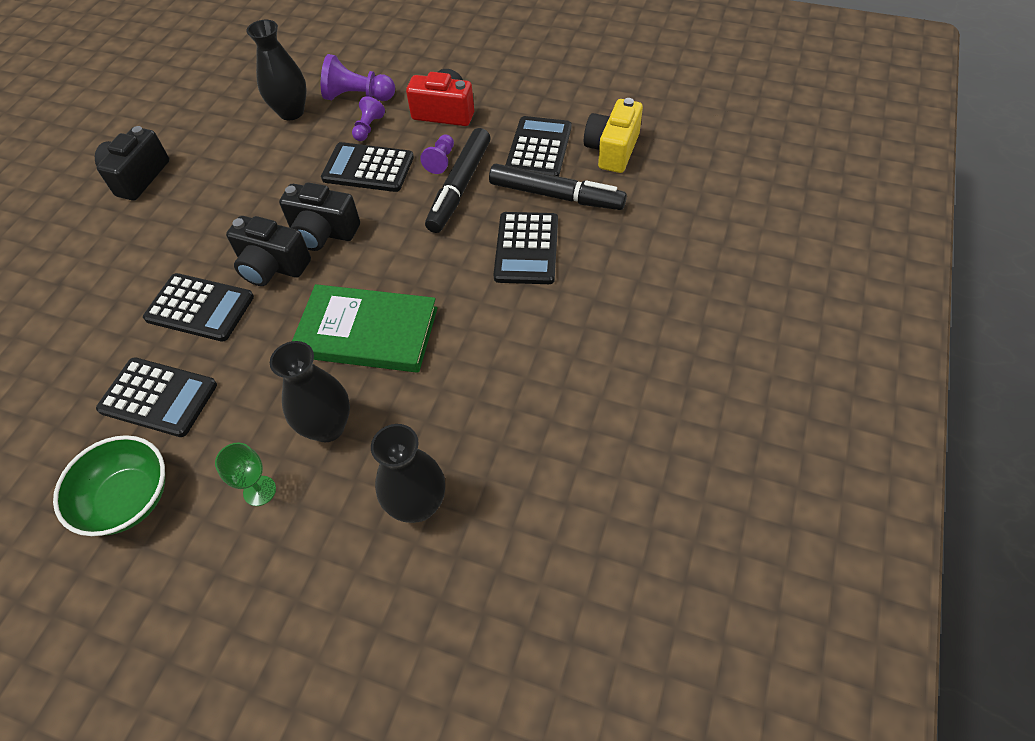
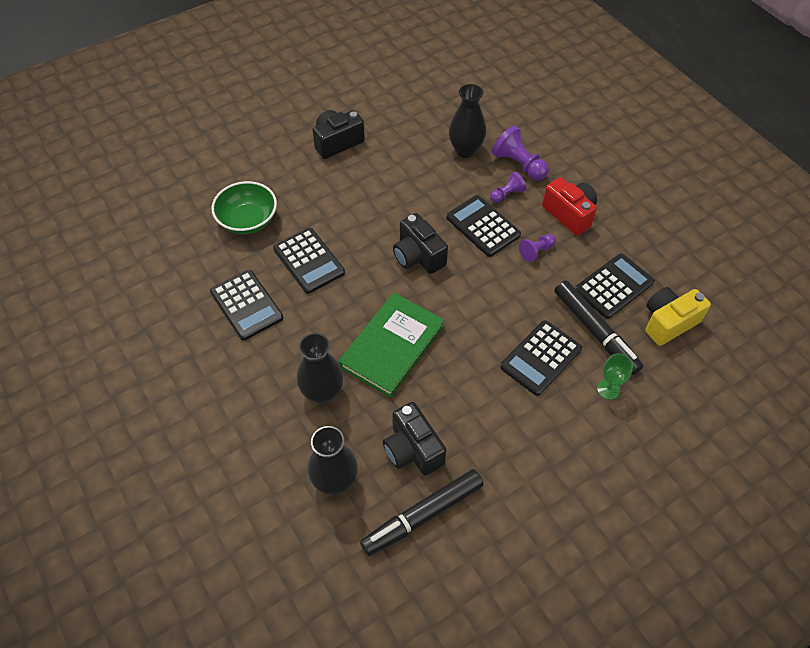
camera: 35 degrees right, 0 degrees up
(128, 499) = (189, 357): green bowl -> green bowl (248, 220)
(259, 491) = (257, 405): green goblet -> green goblet (608, 389)
(272, 266) = (370, 260): black camera -> black camera (412, 449)
(367, 332) = (392, 346): green book -> green book turned 75 degrees clockwise
(459, 187) = (532, 280): black marker -> black marker (422, 515)

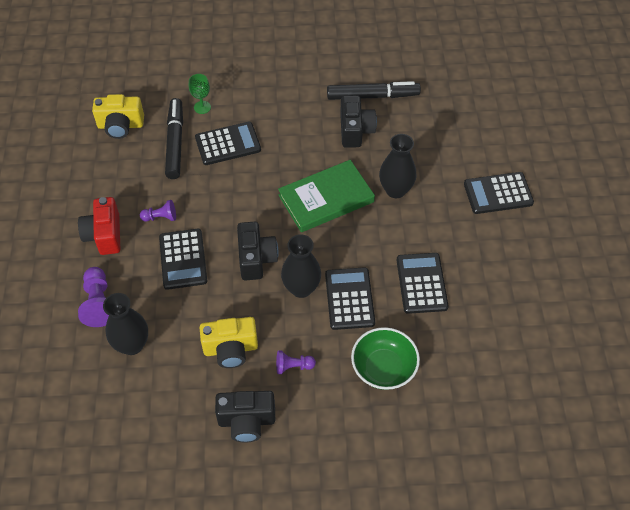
camera: 150 degrees left, 0 degrees up
(335, 481) = (416, 135): black vase -> black vase (301, 288)
(385, 180) = (231, 349): none -> yellow camera
(507, 194) = (137, 279): purple pawn -> purple pawn (293, 366)
(614, 286) = (130, 165): black calculator -> black calculator (498, 193)

